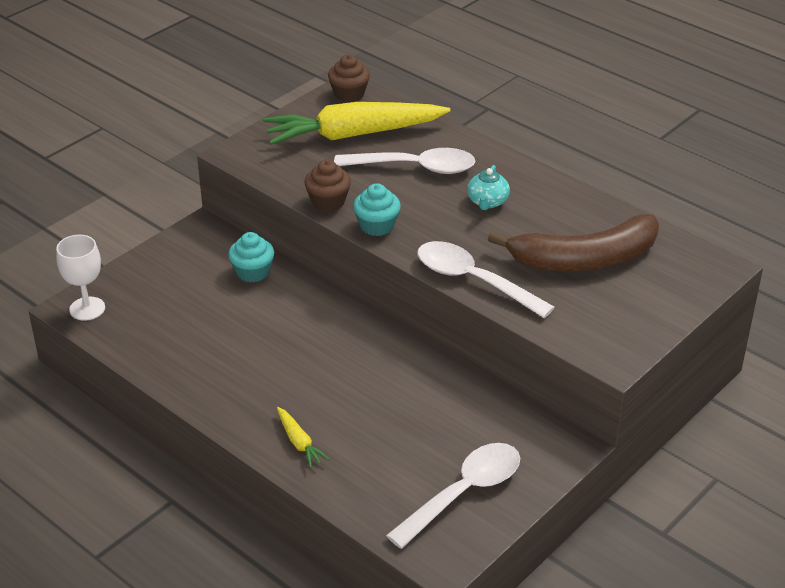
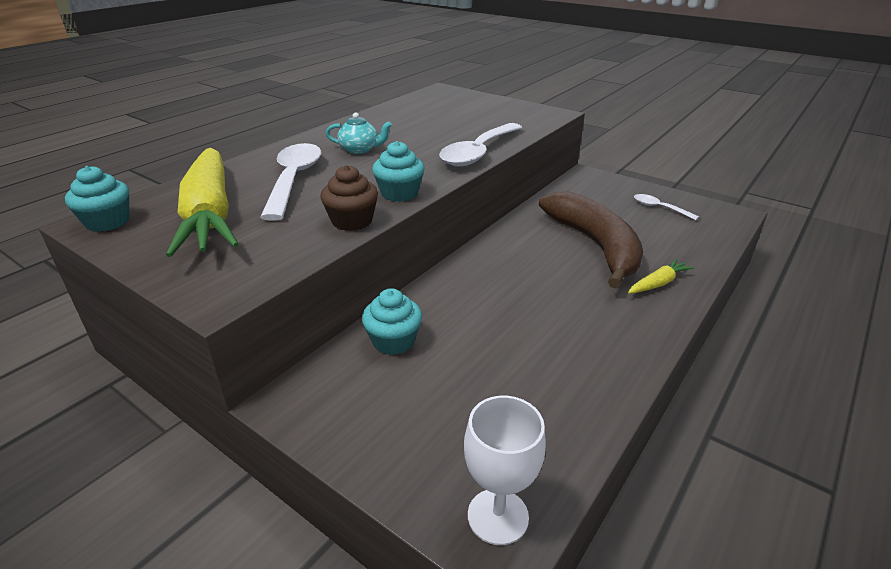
camera: 95 degrees left, 5 degrees down
(349, 94) = (108, 222): brown cupcake -> turquoise cupcake
(464, 493) = (659, 208): white spoon -> white spoon, size x0.51
(584, 259) = (439, 120): brown banana -> brown banana (595, 245)

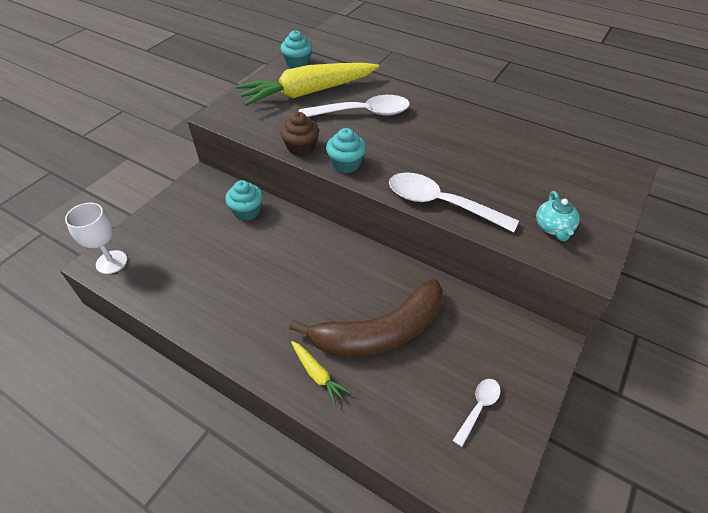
camera: 85 degrees right, 15 degrees up
(360, 149) = (427, 134): turquoise teapot -> turquoise teapot (553, 228)

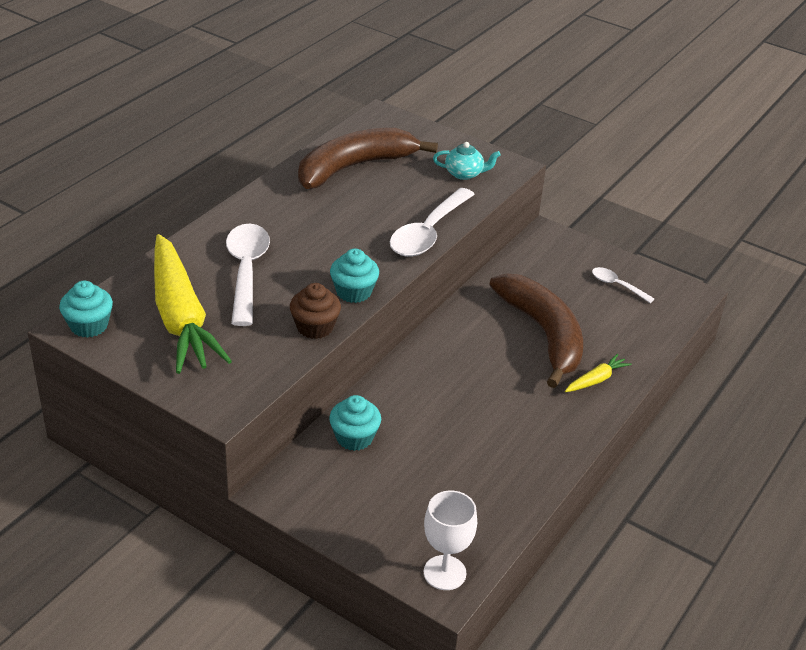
camera: 90 degrees left, 10 degrees down
(526, 156) = (354, 167): none -> brown banana

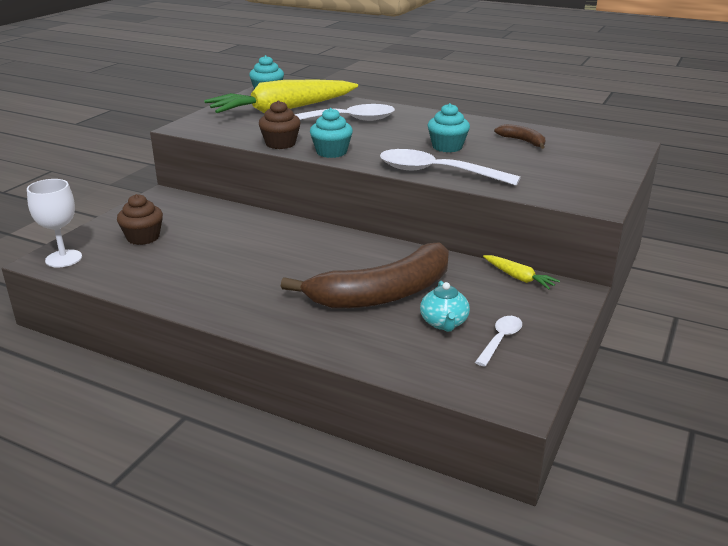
camera: 85 degrees right, 10 degrees down
(354, 167) = (523, 141): brown banana -> brown banana, size x0.43
(354, 437) = (219, 217): turquoise cupcake -> turquoise cupcake (447, 147)
(399, 503) = (143, 237): none -> brown cupcake
(464, 174) = (557, 183): turquoise teapot -> turquoise teapot (444, 323)
(596, 380) = (316, 326): yellow carrot -> yellow carrot (518, 278)

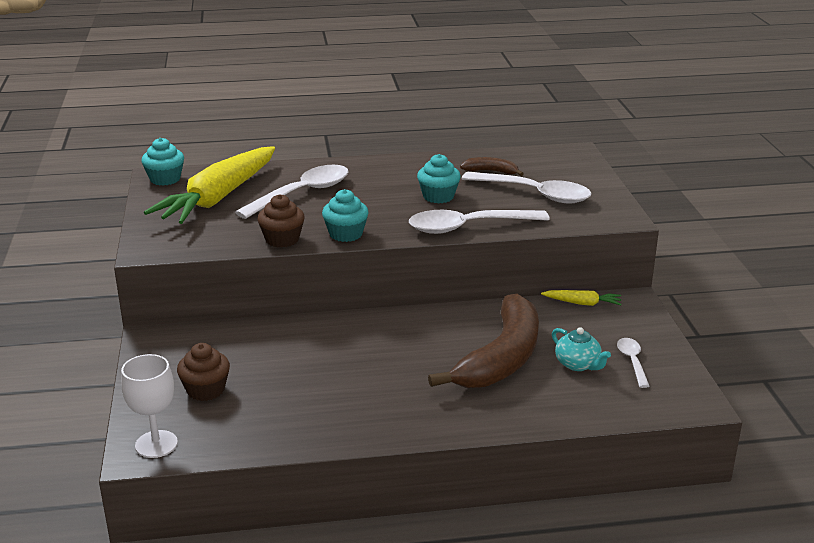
camera: 35 degrees left, 0 degrees up
(537, 165) = (535, 194): none -> white spoon

